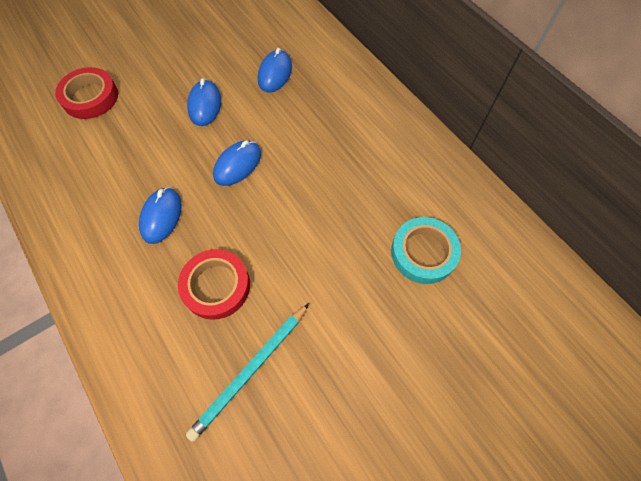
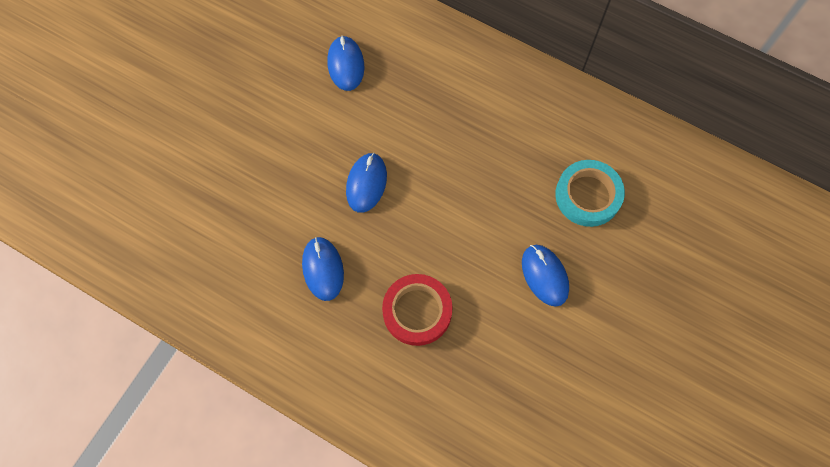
camera: 25 degrees left, 5 degrees up
(90, 97) = (160, 174): red tape -> none
(205, 105) = (292, 132): blue mouse -> blue mouse (544, 276)
(250, 371) = (491, 370): turquoise pencil -> none

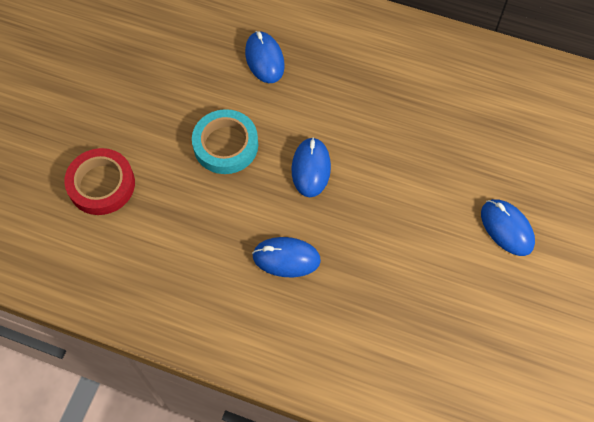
camera: 10 degrees left, 5 degrees down
(323, 269) = (286, 258): blue mouse -> blue mouse turned 60 degrees counterclockwise
(417, 311) = (390, 283): red tape -> red tape (101, 184)
(588, 196) = (529, 146): turquoise tape -> turquoise tape (225, 145)

